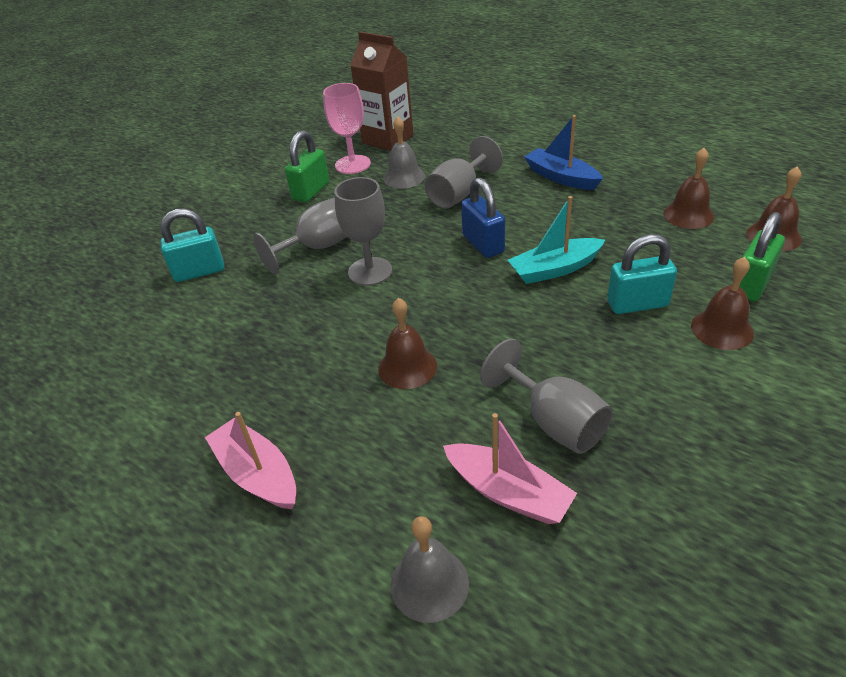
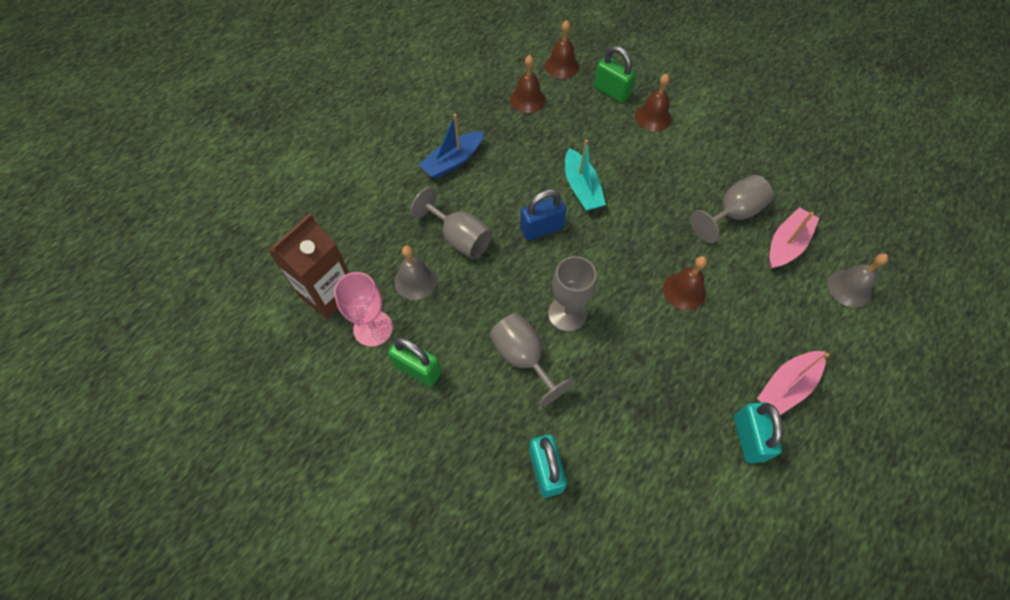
camera: 90 degrees left, 20 degrees up
(637, 304) = (626, 151): turquoise padlock -> turquoise padlock (748, 438)

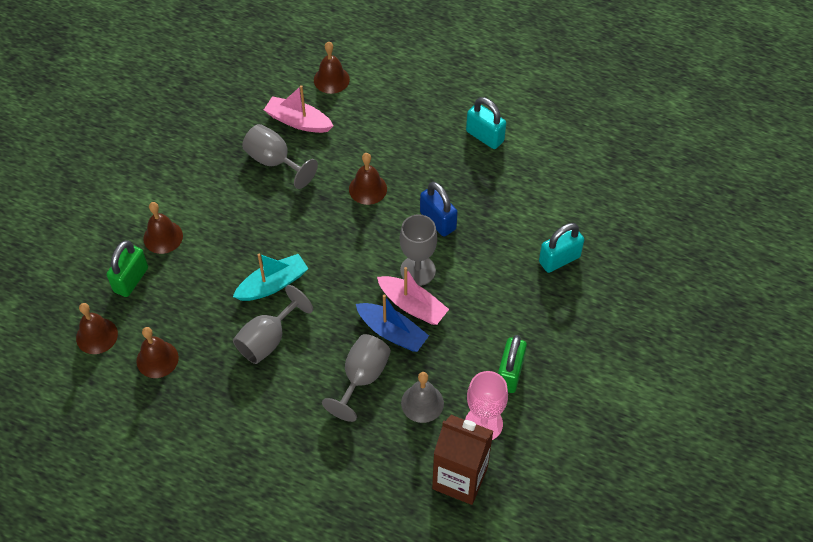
camera: 105 degrees left, 5 degrees down
(453, 161) = (265, 411): blue boat -> blue boat (392, 332)
(523, 358) = (471, 295): grey goblet -> grey goblet (268, 340)
(541, 228) = (331, 309): blue padlock -> blue padlock (438, 221)
(748, 438) = (485, 136): turquoise padlock -> turquoise padlock turned 60 degrees clockwise
(786, 387) = (434, 116): pink boat -> pink boat (412, 306)
(849, 288) = (331, 79): grey bell -> brown bell

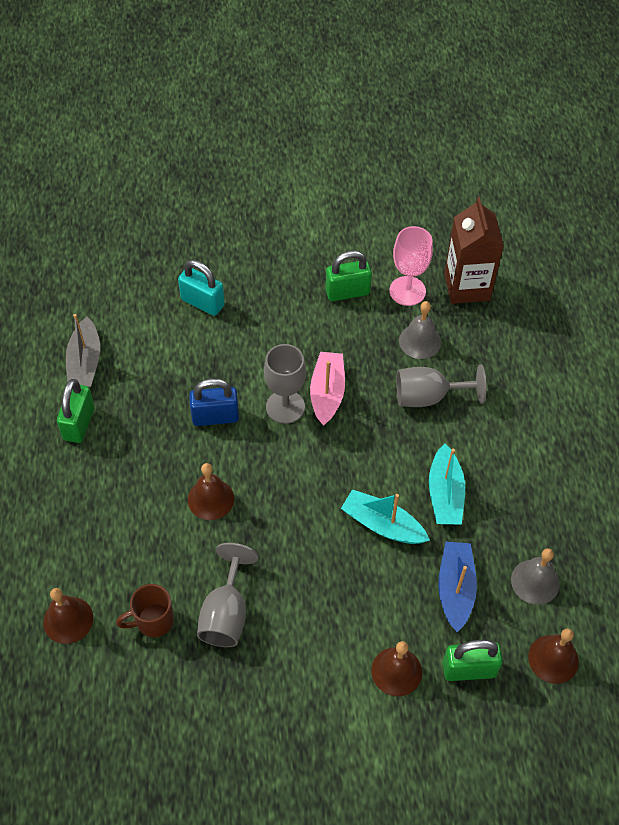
camera: 120 degrees left, 0 degrees up
(157, 359) = (535, 581): brown bell -> grey bell
(268, 340) = (445, 494): grey goblet -> turquoise boat
(298, 121) = (153, 621): pink boat -> brown mug
(392, 332) = (366, 396): blue boat -> blue boat (455, 589)
(438, 221) = (215, 416): blue padlock -> blue padlock turned 60 degrees clockwise
(485, 136) = (79, 423): turquoise padlock -> green padlock
(541, 159) = (85, 362): none -> grey boat

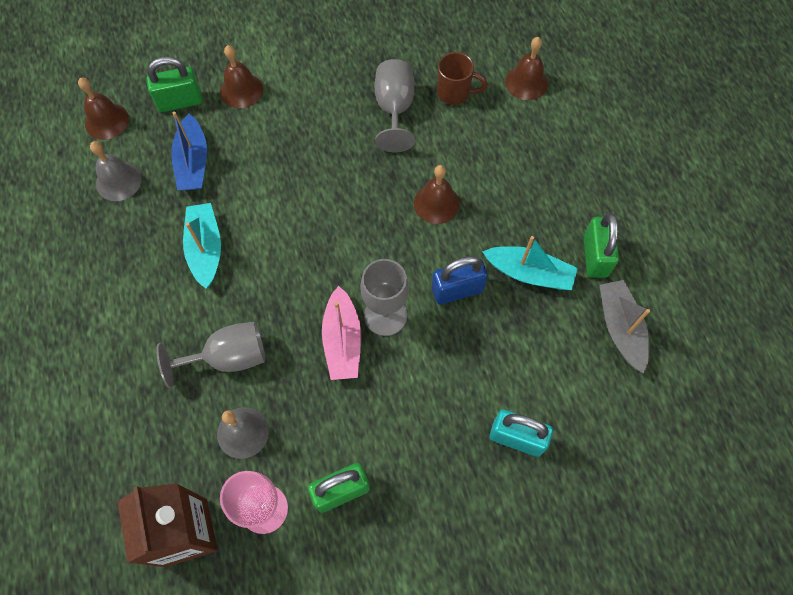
camera: 170 degrees right, 10 degrees up
(153, 621) = (455, 93): brown mug -> brown mug turned 45 degrees clockwise
(382, 524) = (265, 208): turquoise boat -> turquoise boat (529, 273)

